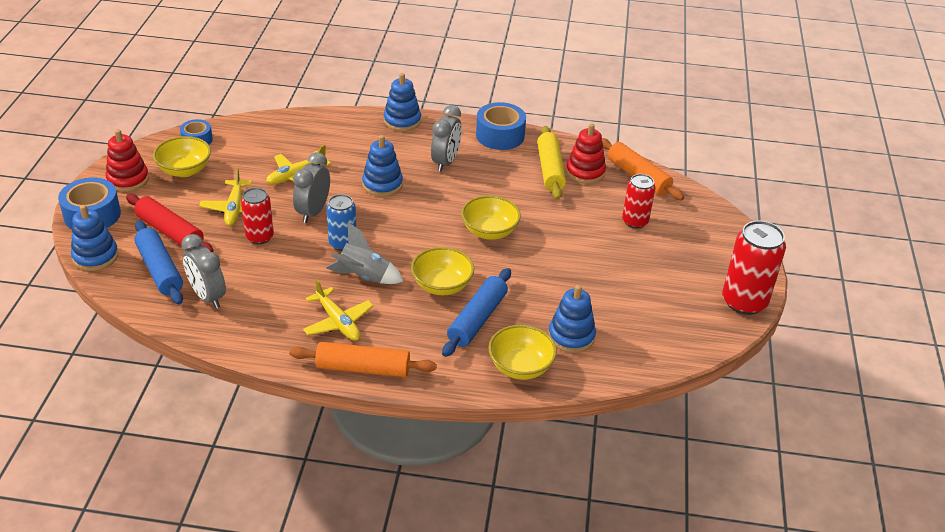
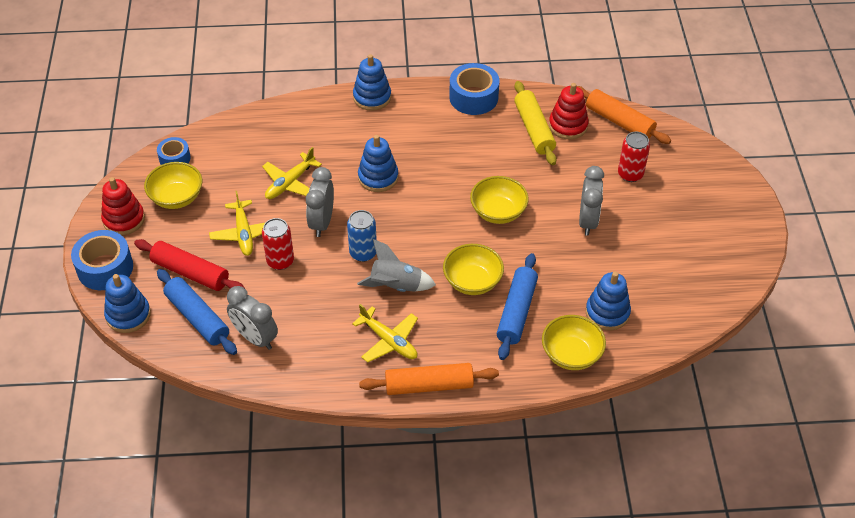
camera: 10 degrees left, 10 degrees up
(446, 162) = (431, 139): grey clock -> grey clock (588, 221)
(744, 301) = (752, 244): red can -> none

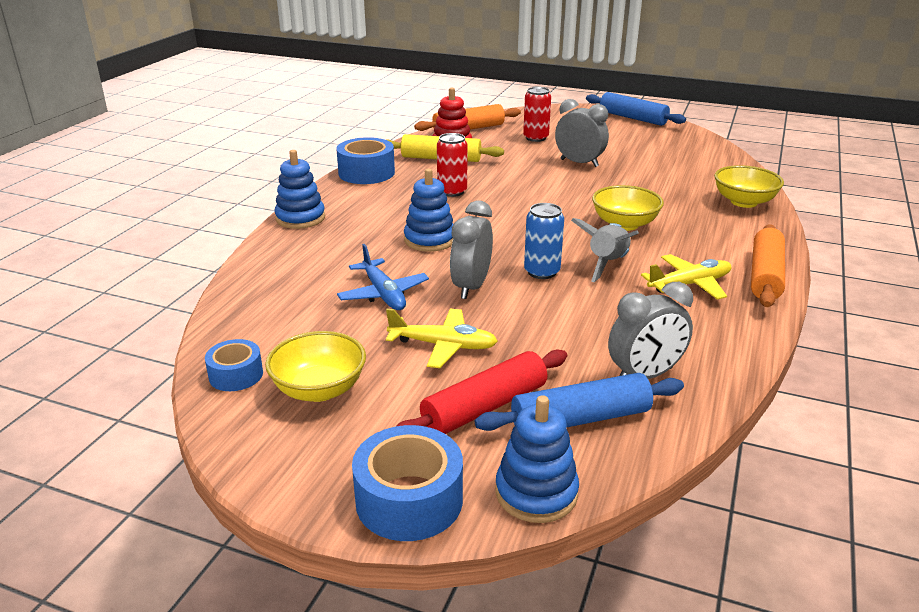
camera: 65 degrees left, 20 degrees down
(124, 219) = (315, 454): red stacking toy -> none
(280, 261) = (515, 328): red can -> red can (452, 191)
(290, 183) = (383, 294): yellow plane -> blue plane
(322, 222) = (471, 287): grey clock -> grey clock turned 75 degrees clockwise
(498, 212) = (537, 194): yellow bowl -> none
(516, 312) = (677, 213): blue rolling pin -> blue rolling pin (632, 118)
(607, 313) = (697, 178): blue stacking toy -> none

